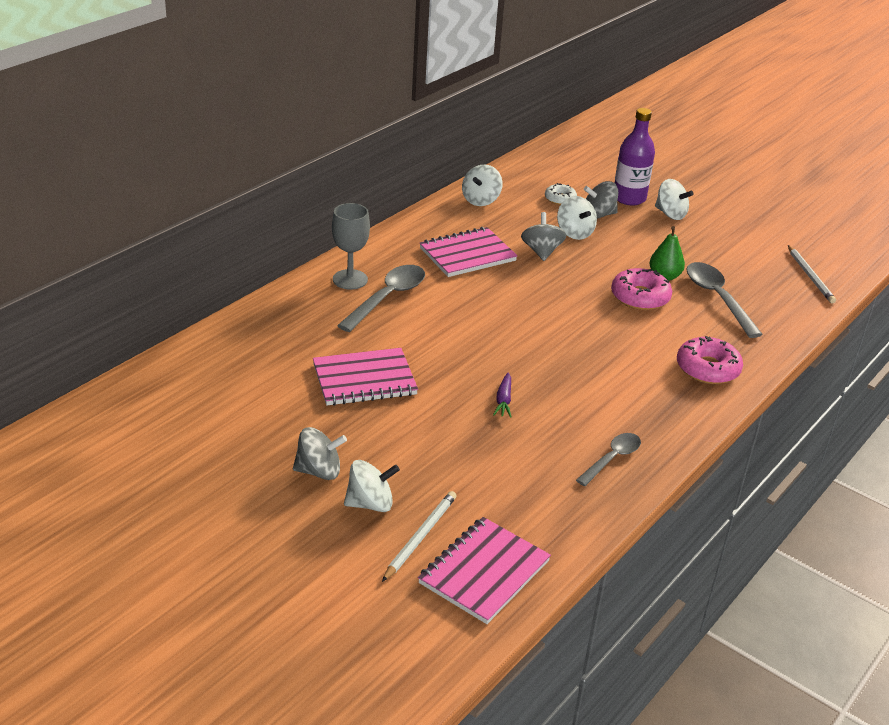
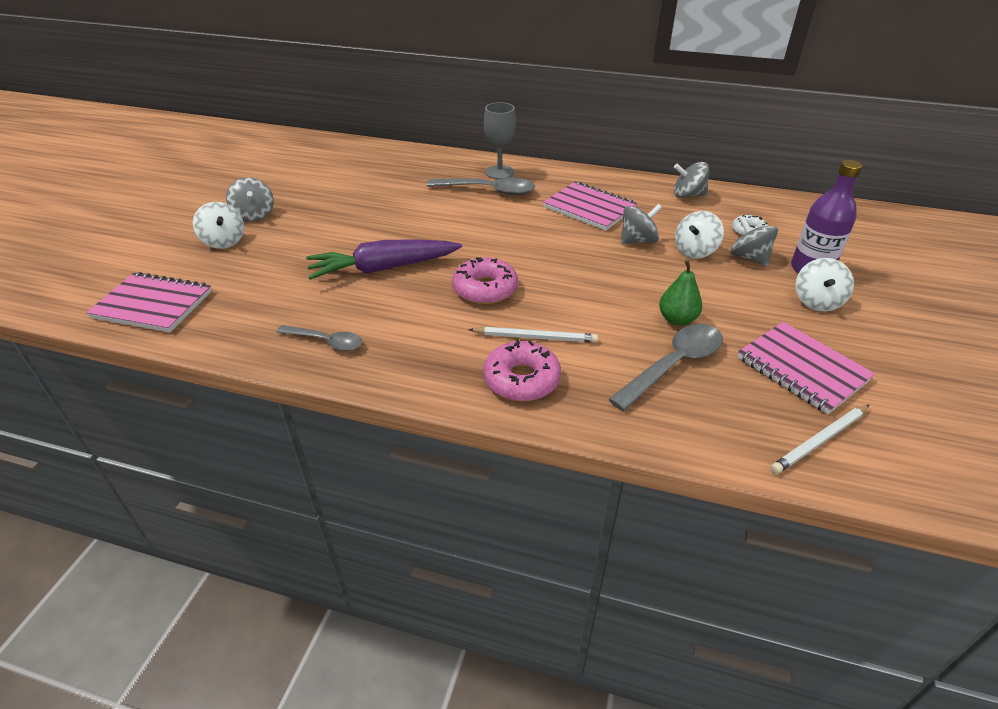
camera: 70 degrees right, 5 degrees up
(364, 379) = (372, 206): pink notebook -> pink notebook (802, 369)
(420, 537) = (190, 269): white pencil -> white pencil (535, 337)
(481, 200) = (688, 195): white spinning top -> grey spinning top
(503, 400) = (383, 268): purple carrot -> purple carrot, size x2.36
(640, 297) = (618, 310): pink donut -> pink donut (485, 289)

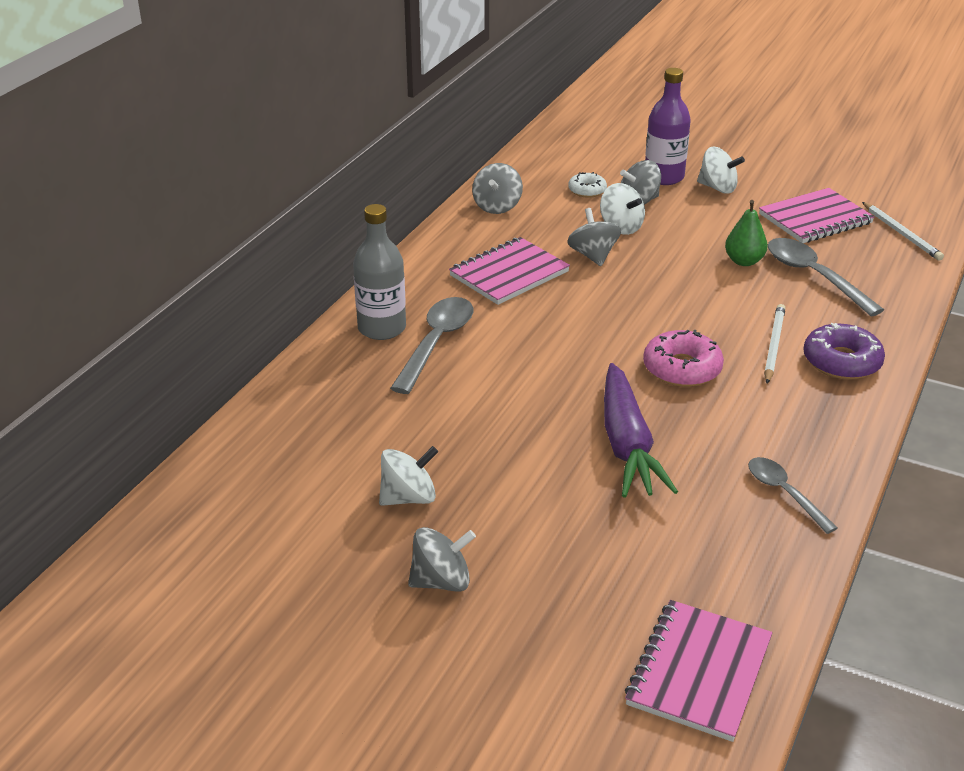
camera: 80 degrees left, 5 degrees down
(224, 241) = (522, 611): white spinning top -> white spinning top (408, 497)
(326, 342) = (784, 493): grey spoon -> grey spoon turned 60 degrees counterclockwise
(499, 172) = (382, 328): grey goblet -> grey bottle
(521, 379) = (841, 361): pink donut -> purple donut

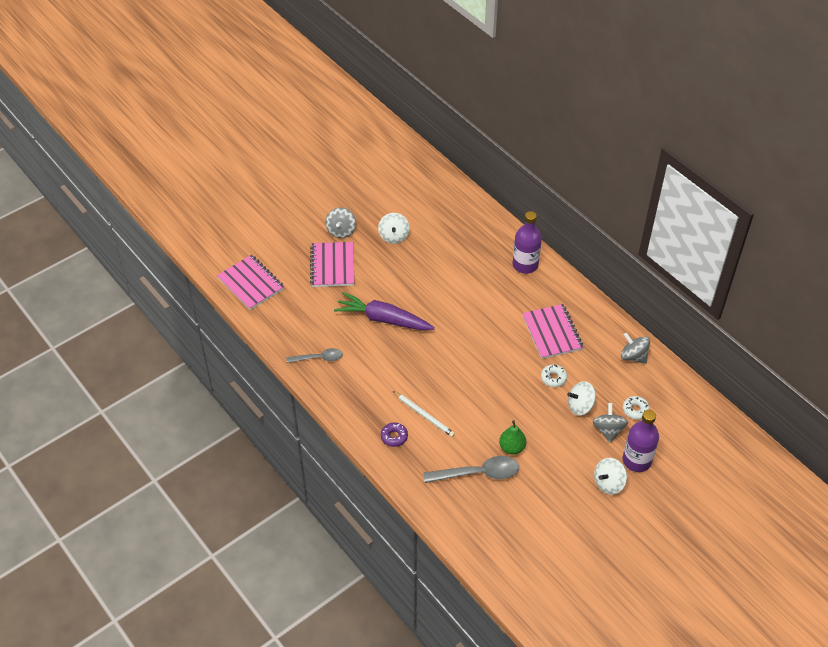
camera: 115 degrees right, 15 degrees up
(382, 328) = (525, 265): grey bottle -> purple bottle
(436, 343) = (500, 281): grey spoon -> none
(593, 255) = (553, 378): grey spinning top -> white donut
(682, 368) = (426, 366): pink donut -> none
(815, 219) = (543, 515): pink notebook -> pink notebook (332, 266)
(841, 361) = (394, 437): purple donut -> purple donut, size x0.60
(901, 233) = (502, 553): white pencil -> none

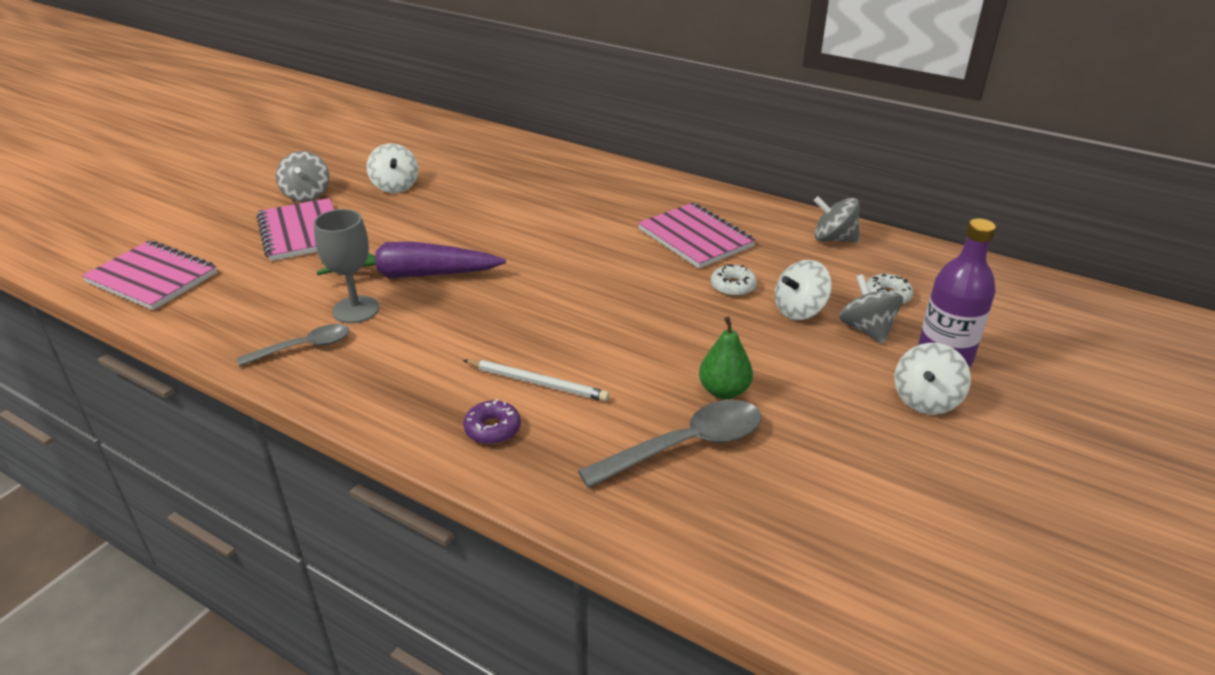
camera: 20 degrees left, 15 degrees down
(349, 338) = (356, 309): none -> grey goblet
(525, 265) = (610, 180): purple bottle -> none

